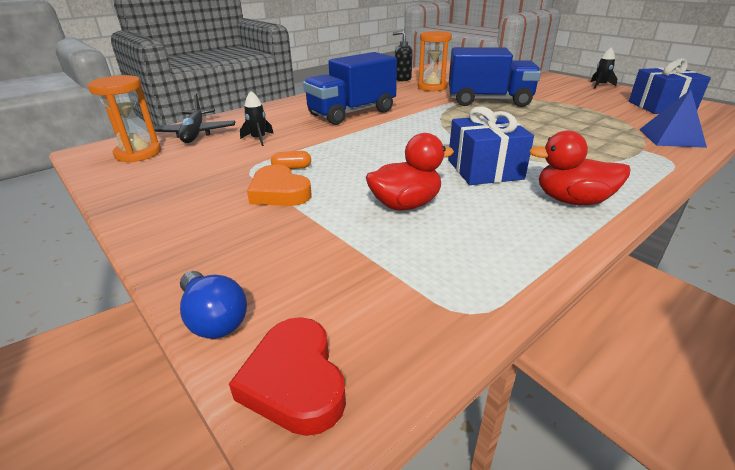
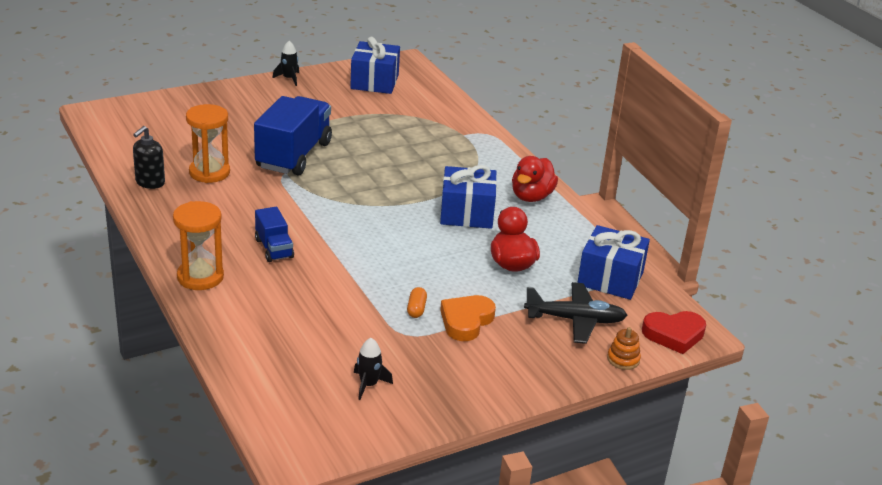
camera: 80 degrees left, 0 degrees up
(138, 153) = (321, 413): orange hourglass -> orange hourglass (200, 277)
(195, 134) = (275, 370): black plane -> black plane (575, 320)
(214, 318) = (623, 359): blue light bulb -> orange stacking toy
(259, 139) = (324, 323): black rocket -> black rocket (368, 385)
(279, 192) = (466, 321): orange heart -> orange heart turned 150 degrees clockwise
(352, 113) = (274, 248): blue truck -> blue truck, size x0.51
(428, 285) = (610, 278): none -> blue gift
(671, 138) = (447, 113): blue pyramid -> none

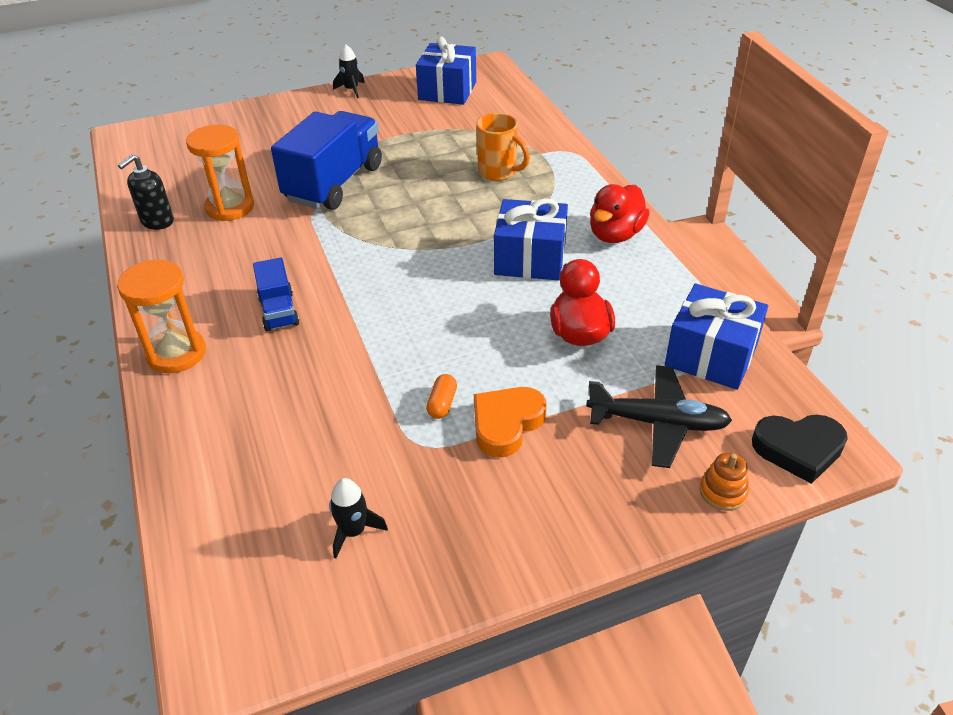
camera: 10 degrees right, 10 degrees up
(431, 149) = (499, 172): none -> orange mug
(674, 335) = (798, 449): red heart -> black heart

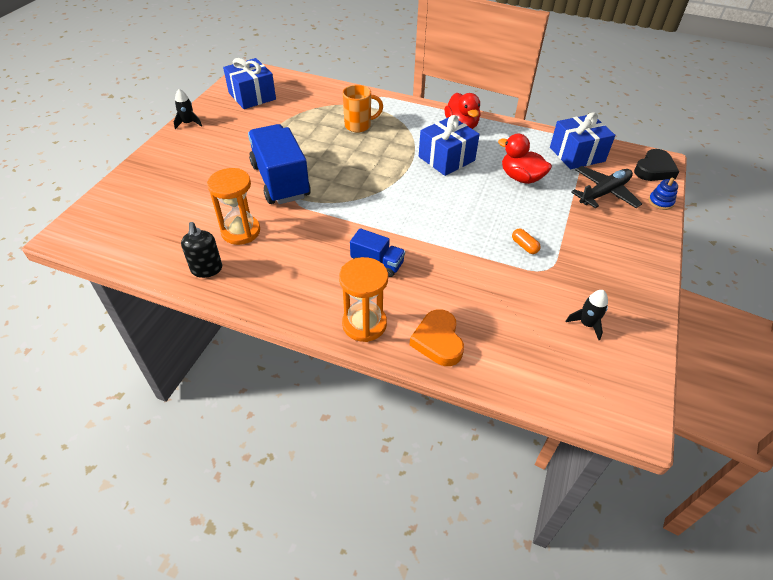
camera: 50 degrees left, 5 degrees up
(506, 424) = (560, 234): orange heart -> orange heart (438, 341)
(723, 492) = (660, 202): orange stacking toy -> blue stacking toy

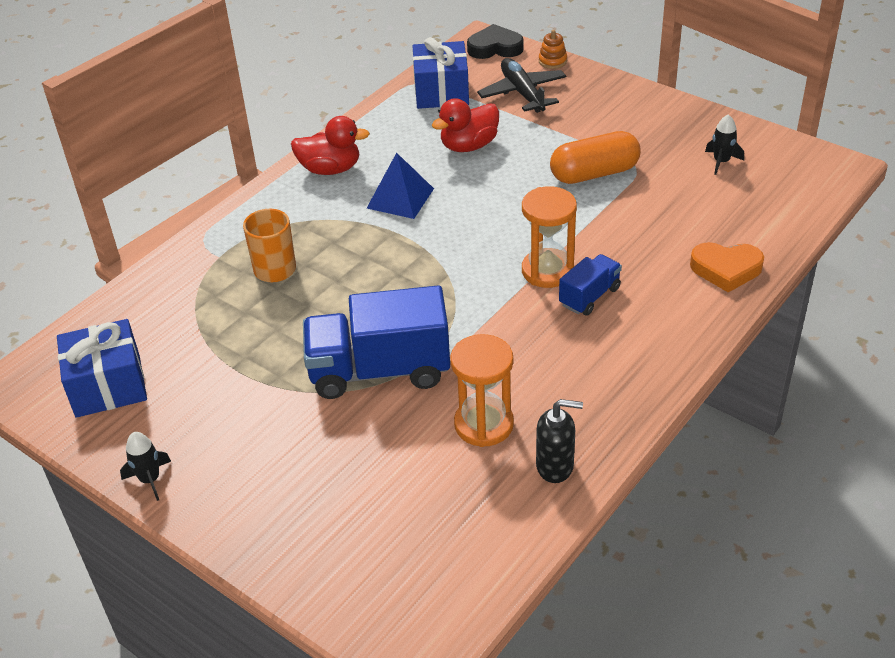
camera: 70 degrees left, 5 degrees down
(364, 324) = (690, 323): orange hourglass -> orange hourglass (547, 271)
(446, 158) = (400, 198): blue gift -> blue pyramid
(524, 246) = (594, 173): orange capsule -> orange capsule, size x2.29
(654, 169) = (495, 48): black heart -> black heart turned 60 degrees counterclockwise
(660, 202) = (552, 61): blue stacking toy -> orange stacking toy

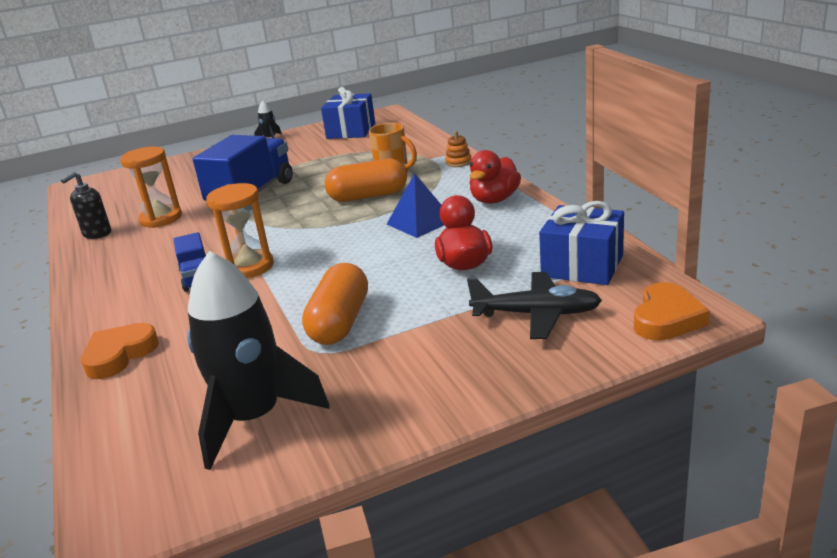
camera: 120 degrees right, 15 degrees down
(350, 260) = (368, 196): none -> orange capsule
(495, 48) = (666, 318): black heart -> orange heart
(552, 61) = (599, 354): orange stacking toy -> orange stacking toy (458, 162)
(721, 162) = (254, 418): black rocket -> black rocket, size x2.36

